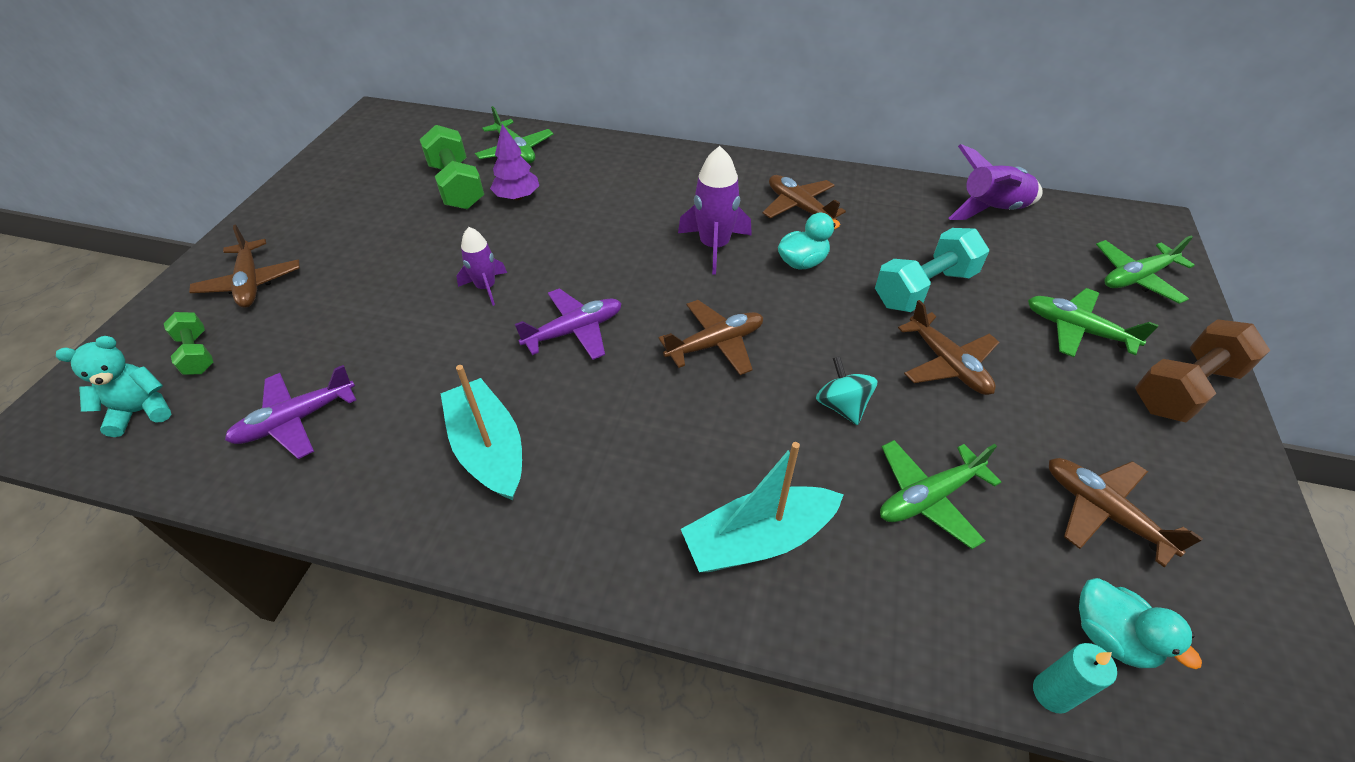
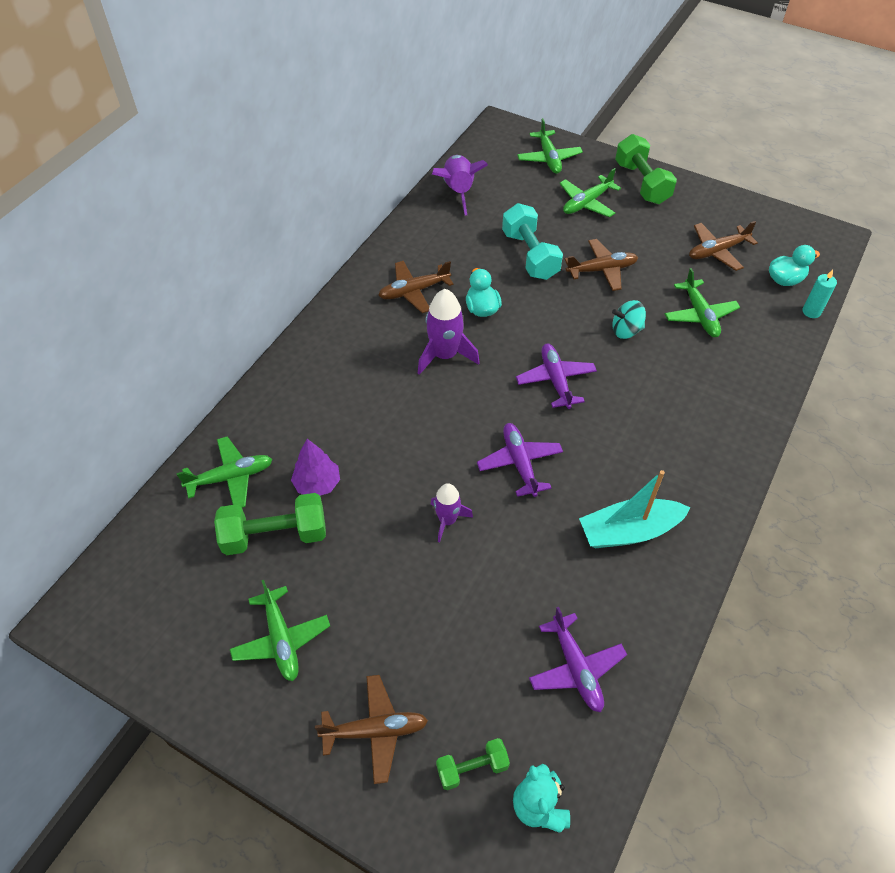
camera: 75 degrees left, 5 degrees up
(349, 212) = (281, 640): none -> green plane
(715, 344) = (555, 380): brown plane -> purple plane
(758, 539) = (718, 398): turquoise boat -> none
(1184, 388) = (641, 183): brown dumbbell -> green dumbbell

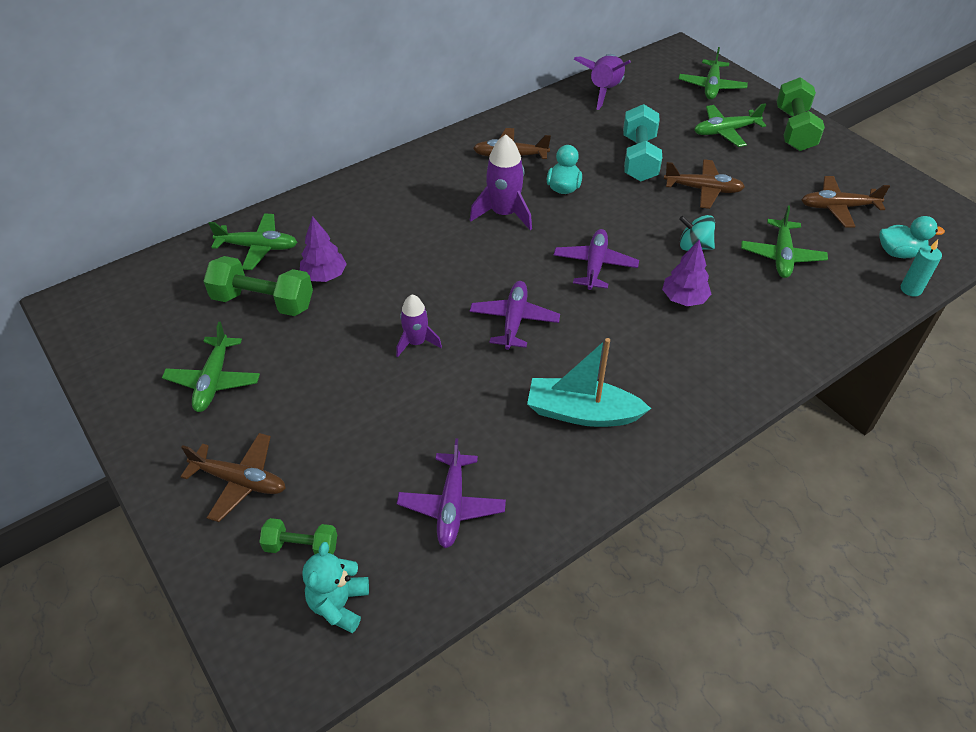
camera: 25 degrees right, 5 degrees down
(647, 386) = (684, 299): none -> purple tree

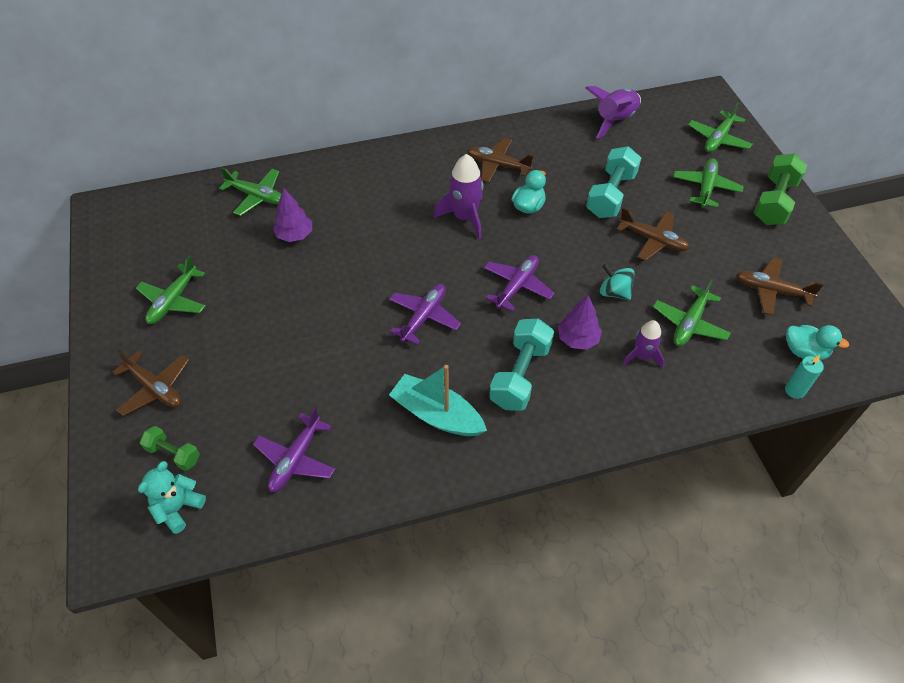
camera: 20 degrees right, 5 degrees up
(263, 302) = (239, 245): green dumbbell -> none
(416, 342) = (337, 314): purple rocket -> purple rocket (642, 356)
(646, 349) = (520, 375): none -> turquoise dumbbell
(725, 131) = (706, 188): green plane -> green plane turned 105 degrees clockwise

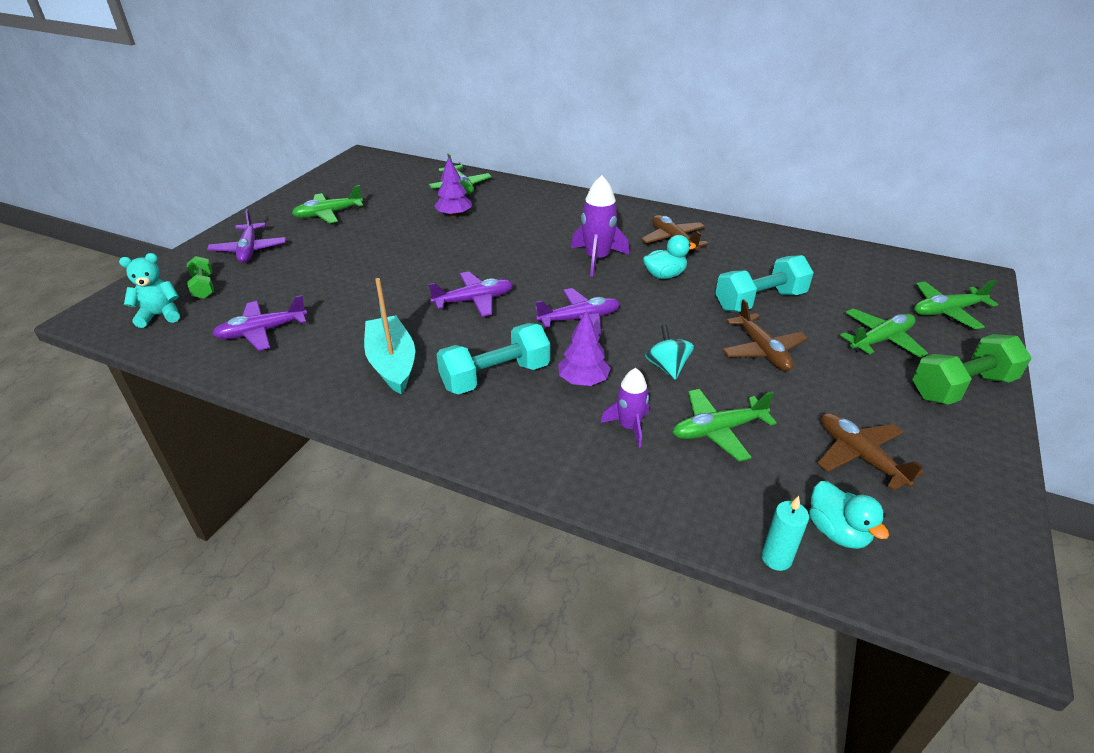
camera: 40 degrees right, 15 degrees down
(155, 388) = (249, 250): brown plane -> purple plane
(615, 121) = (834, 255): purple rocket -> none

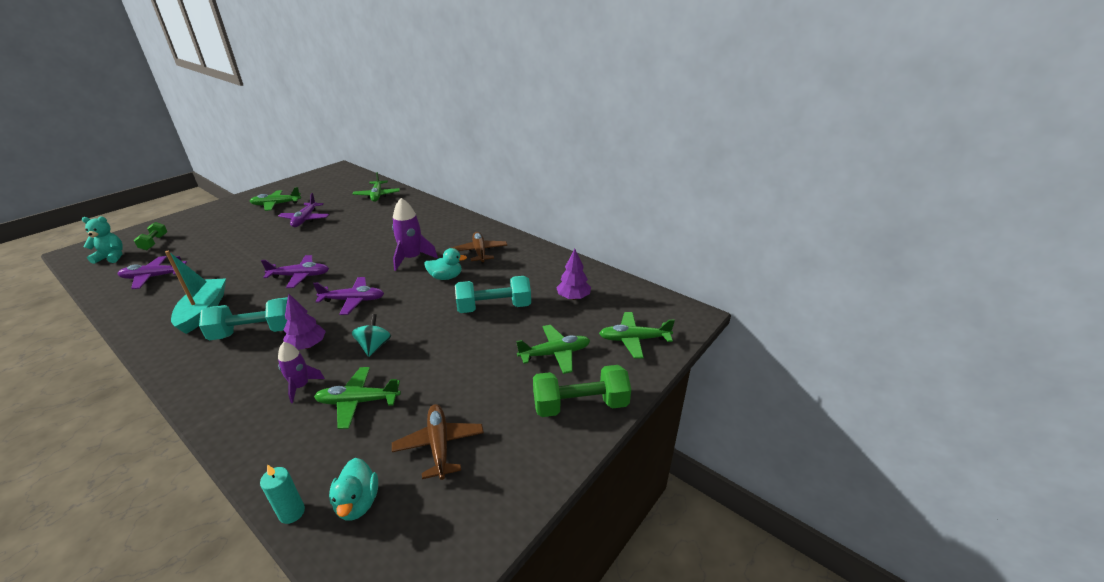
camera: 15 degrees right, 5 degrees down
(249, 250) = (205, 222): purple plane -> purple plane (305, 219)
(454, 215) = (352, 215): purple tree -> purple tree (573, 297)
(762, 350) = (455, 346): brown plane -> none

